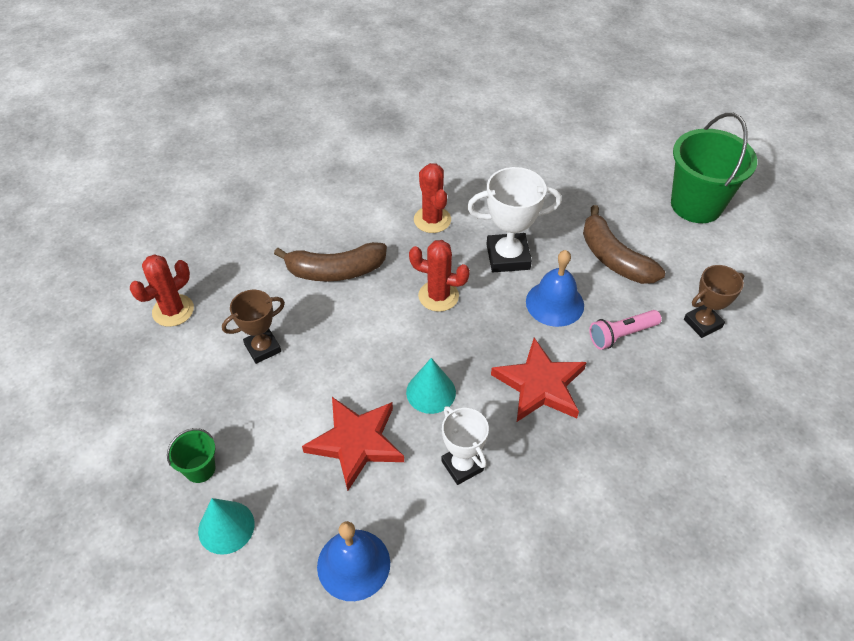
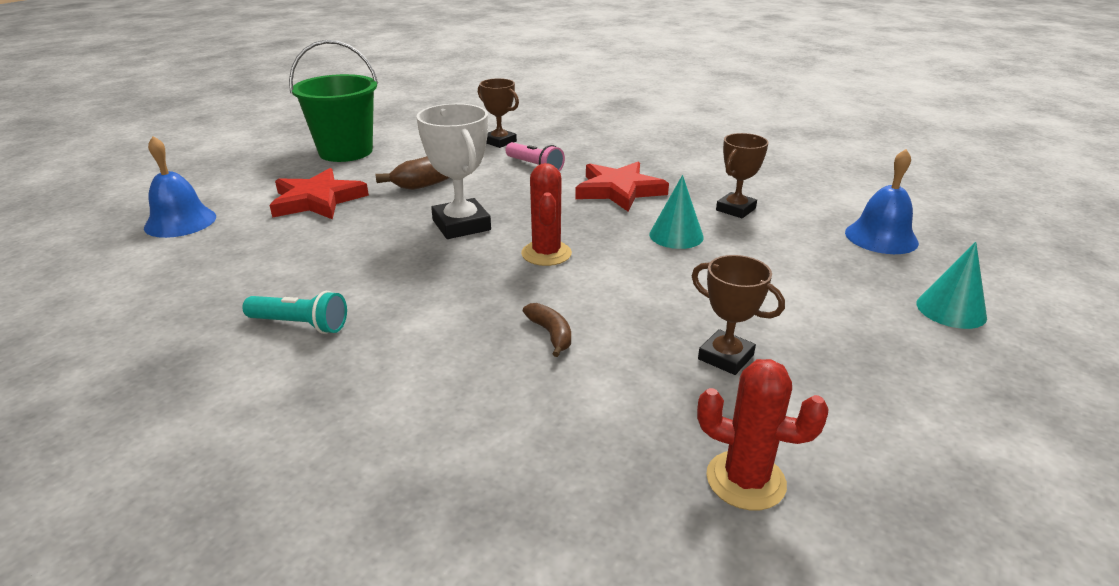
camera: 110 degrees left, 20 degrees down
(200, 469) = (925, 349): green bucket -> none
(335, 271) = (551, 334): brown banana -> brown banana, size x0.51
(356, 442) = (774, 261): red star -> red star (317, 200)
(405, 167) = (300, 325): none -> turquoise flashlight
(432, 220) = (416, 281): red cactus -> none
(462, 466) = (735, 209): white trophy -> brown trophy
(554, 303) = (515, 195): blue bell -> blue bell (180, 222)

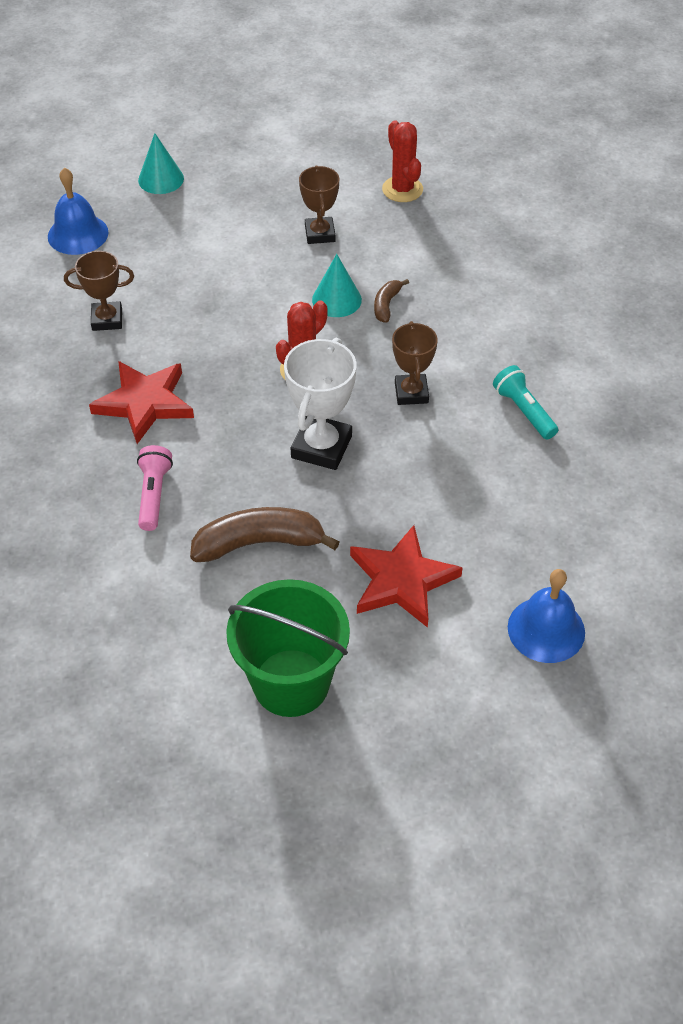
camera: 135 degrees left, 20 degrees up
(500, 142) = (116, 576): brown trophy -> brown trophy (411, 393)
(676, 235) = (193, 325): turquoise cone -> turquoise cone (336, 299)

